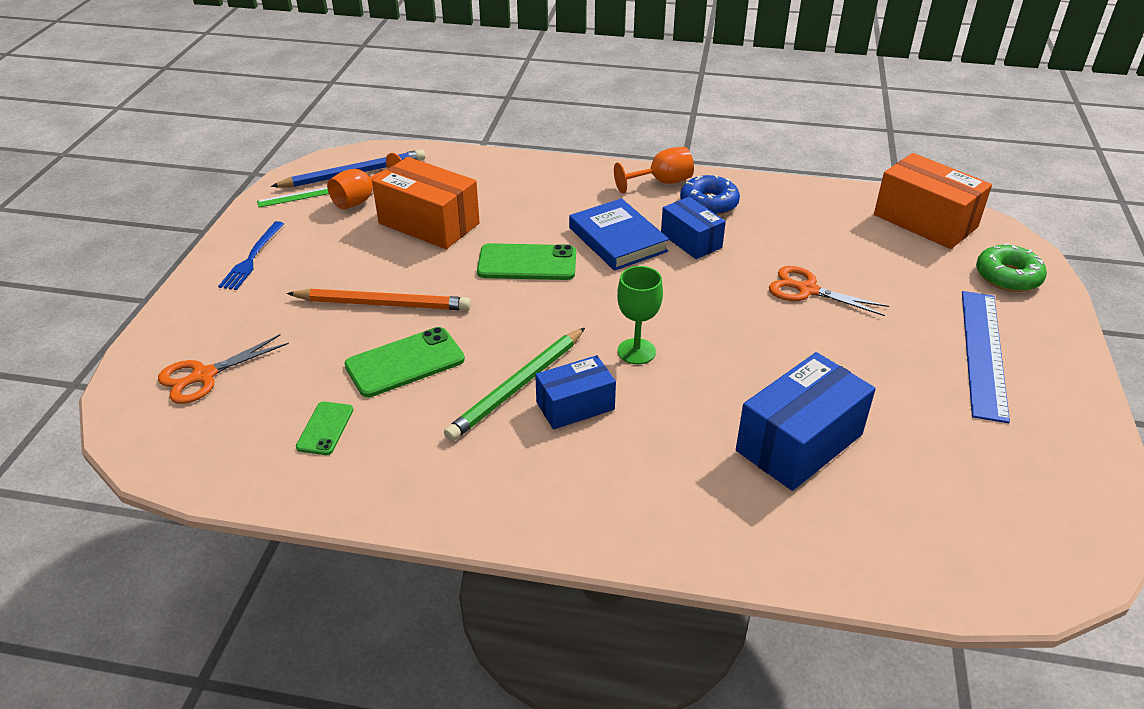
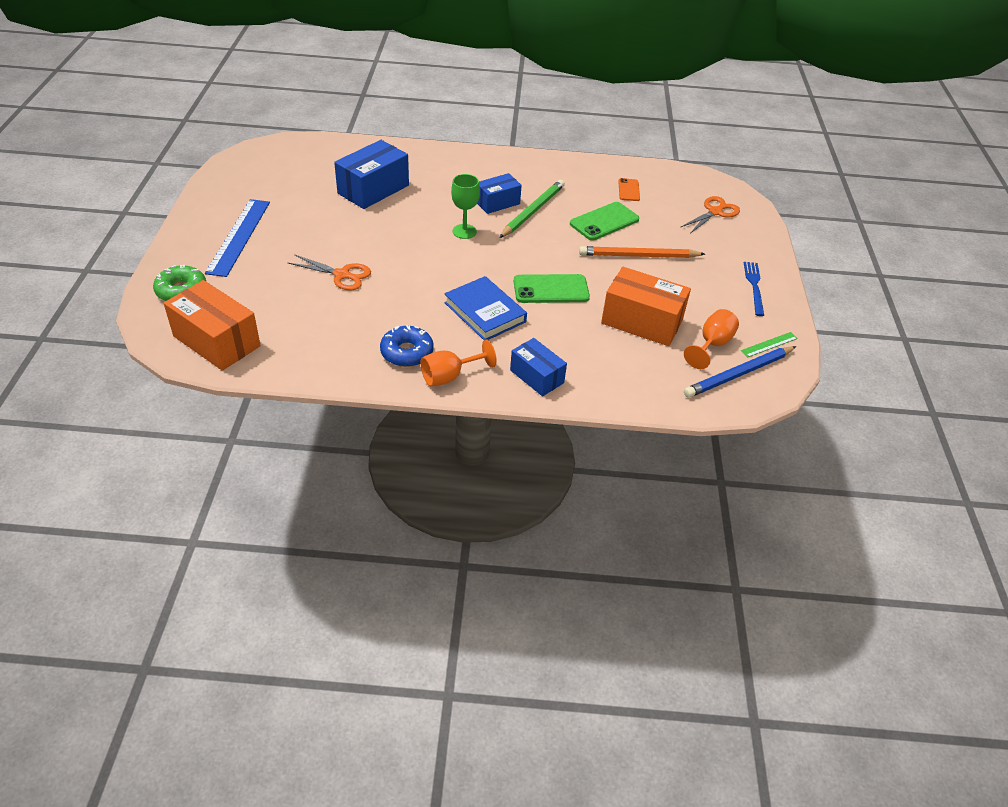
camera: 170 degrees right, 5 degrees up
(325, 428) = (628, 190): green phone -> orange phone
(691, 240) = (425, 313): blue box -> blue box (536, 376)

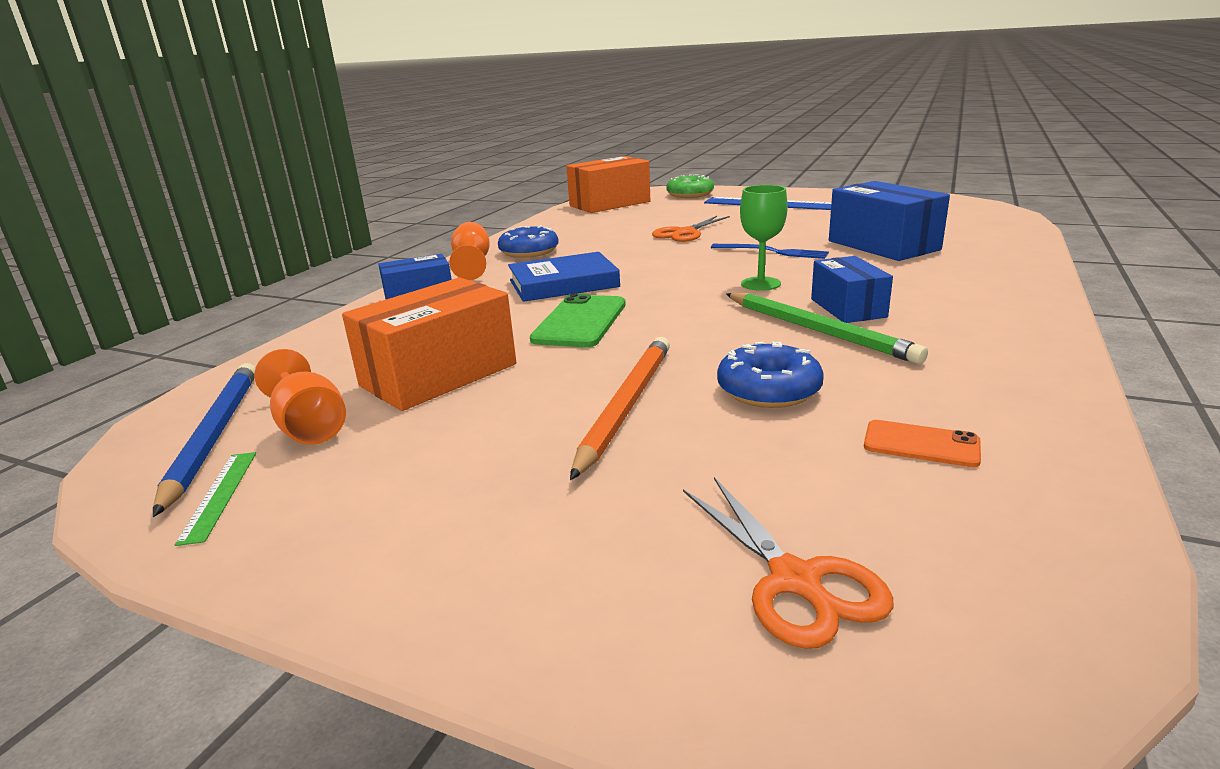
camera: 115 degrees right, 20 degrees down
(604, 222) = (768, 390): green phone -> blue donut
(754, 286) = (402, 540): blue fork -> blue fork (772, 252)

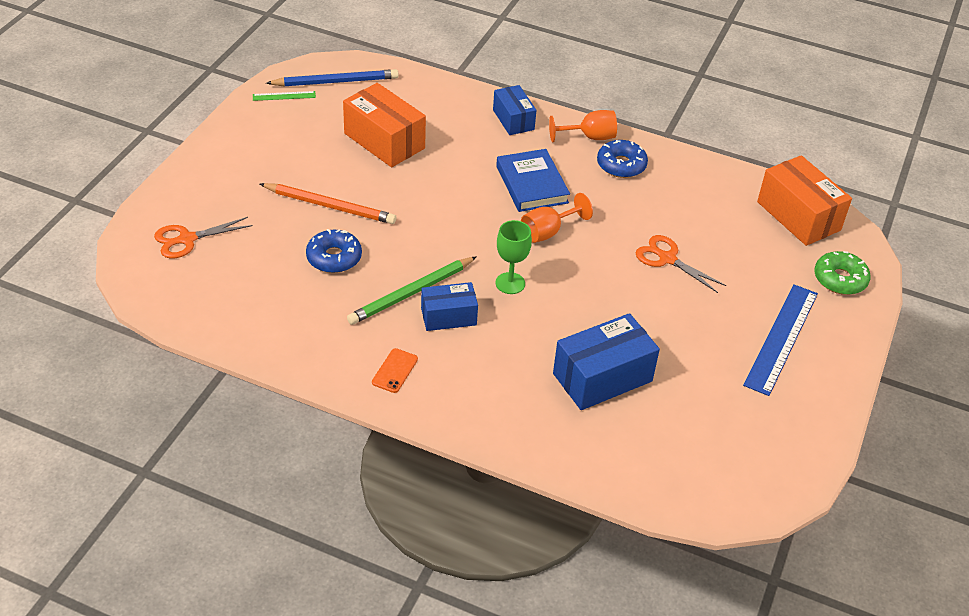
camera: 85 degrees right, 20 degrees up
(309, 426) = (336, 107): orange goblet -> orange goblet (548, 232)
(580, 322) = (451, 192): green phone -> none
(772, 252) = (594, 304): blue fork -> none
(921, 444) = (265, 297): orange phone -> orange phone (395, 371)

